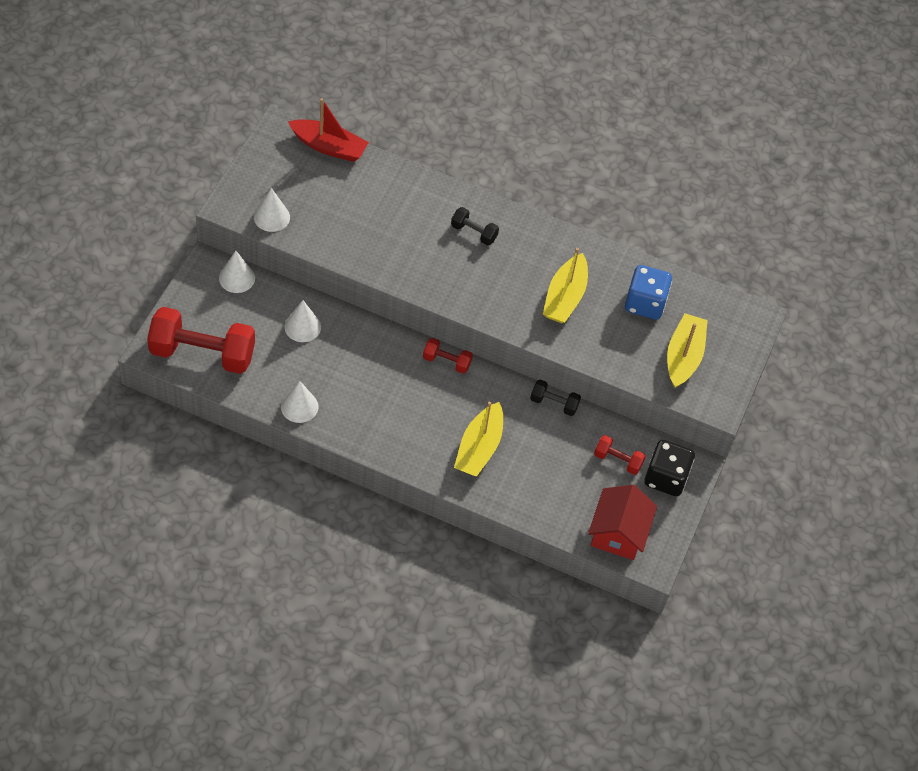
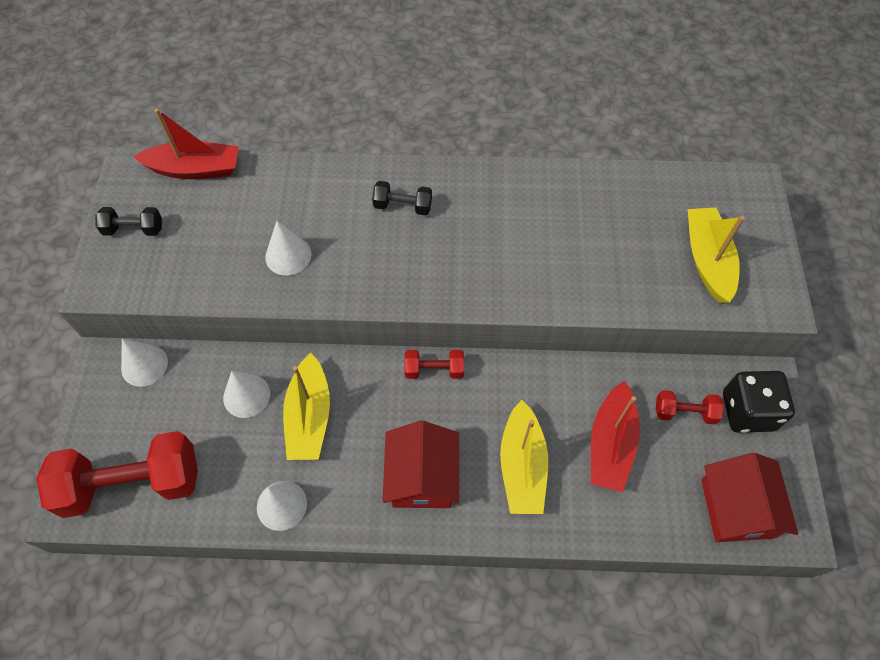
camera: 15 degrees left, 5 degrees up
(271, 217) = (155, 277): white cone -> white cone (288, 255)
(405, 427) = (422, 477): none -> red house
(551, 459) = (610, 444): none -> red boat
(554, 403) = (578, 371): black dumbbell -> black dumbbell (134, 229)
(565, 297) = (541, 242): yellow boat -> yellow boat (309, 416)
(645, 303) = (631, 215): blue dice -> none

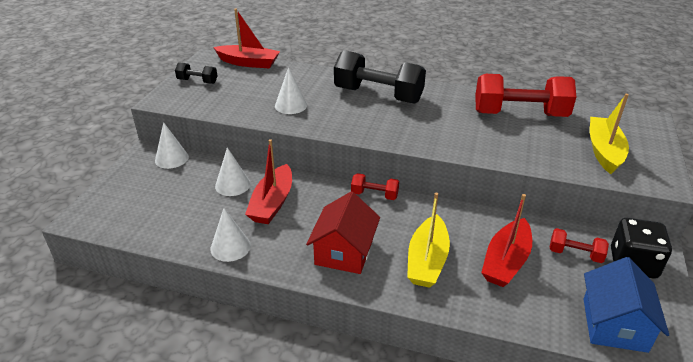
camera: 15 degrees right, 25 degrees down
(132, 483) = (131, 215): red dumbbell -> red dumbbell (519, 114)
(309, 416) = (272, 203): yellow boat -> red boat
(403, 206) = (378, 95): black dumbbell -> black dumbbell, size x2.12
(736, 508) = (614, 324): red house -> blue house

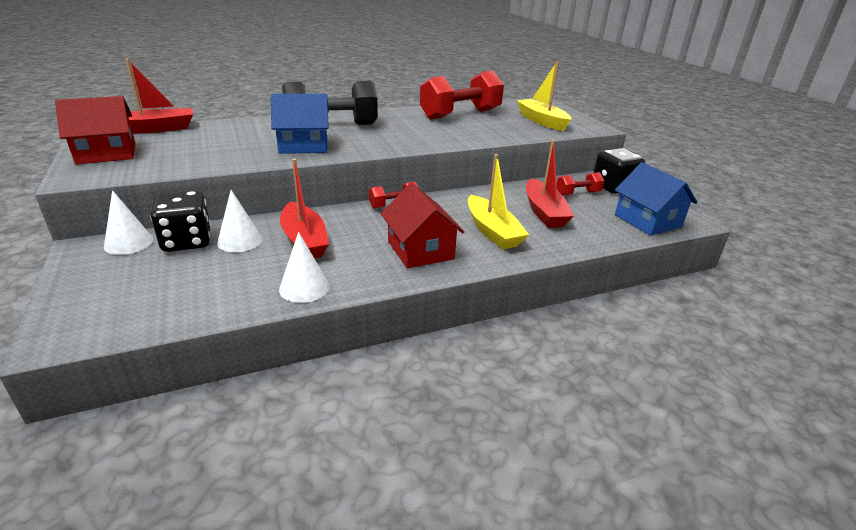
camera: 40 degrees left, 5 degrees down
(197, 81) = (106, 153): black dumbbell -> red house
(202, 171) = (187, 241): none -> black dice
(291, 105) = (253, 148): white cone -> none
(330, 113) = (303, 145): none -> blue house

